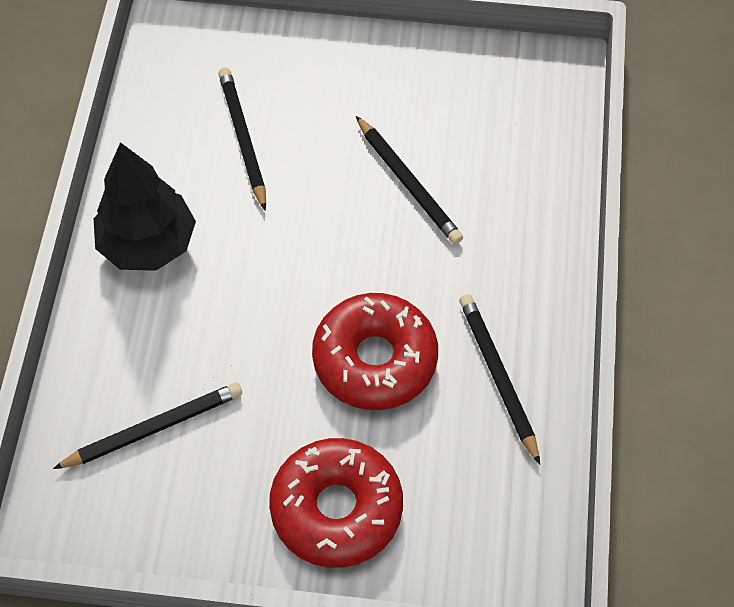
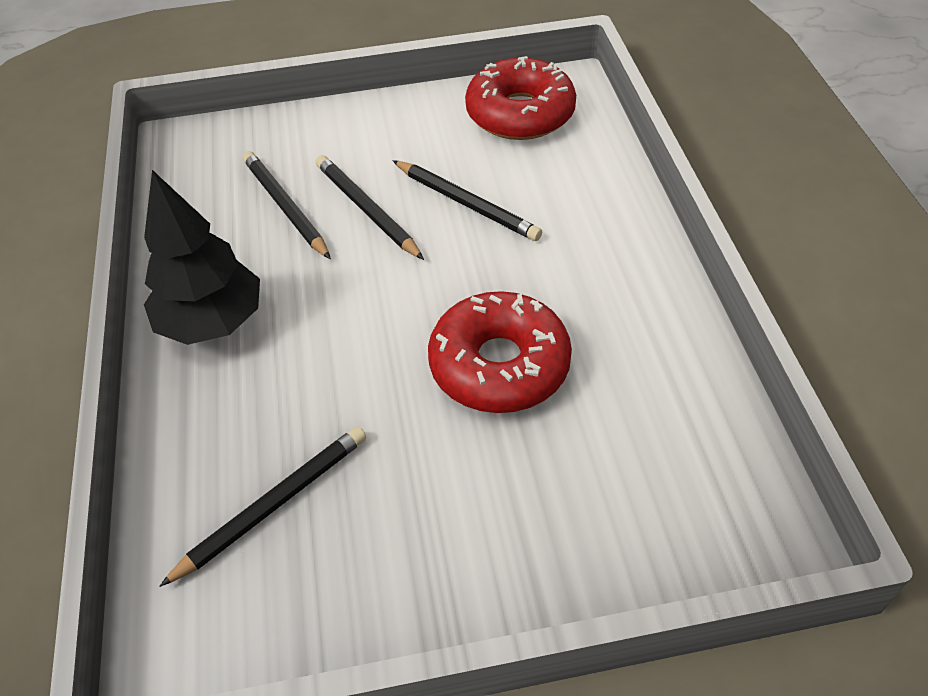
camera: 15 degrees left, 10 degrees down
(336, 509) = (520, 529): red donut -> red donut (520, 114)
(498, 376) = (635, 345): black pencil -> black pencil (367, 209)

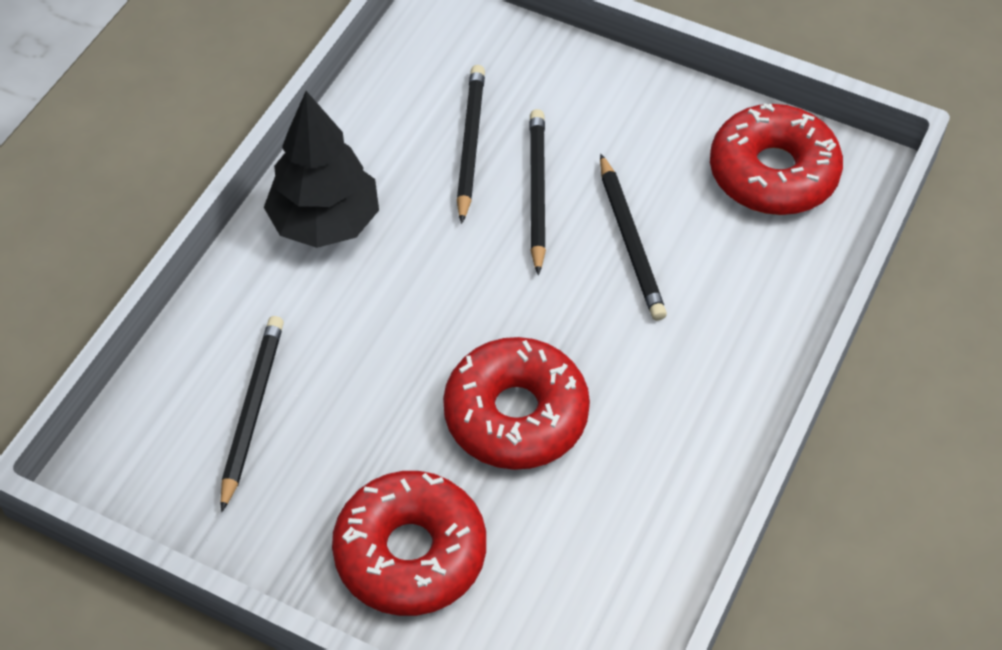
camera: 35 degrees right, 5 degrees up
(273, 504) = (252, 411): black pencil -> black pencil turned 75 degrees counterclockwise
(518, 525) = (410, 553): none -> red donut

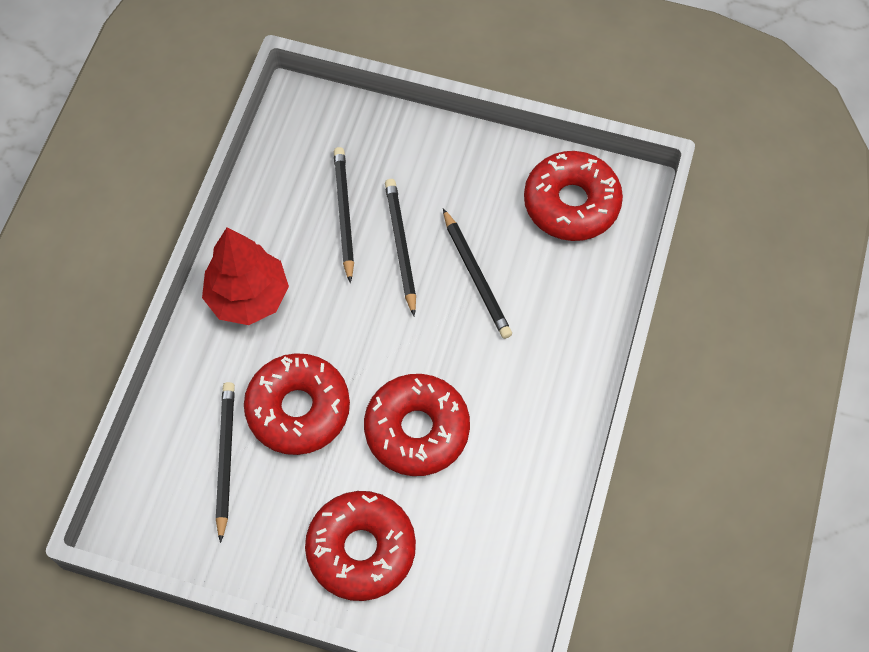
camera: 10 degrees left, 10 degrees up
(325, 223) = (248, 297): black tree -> red tree
(362, 365) = (298, 409): none -> red donut

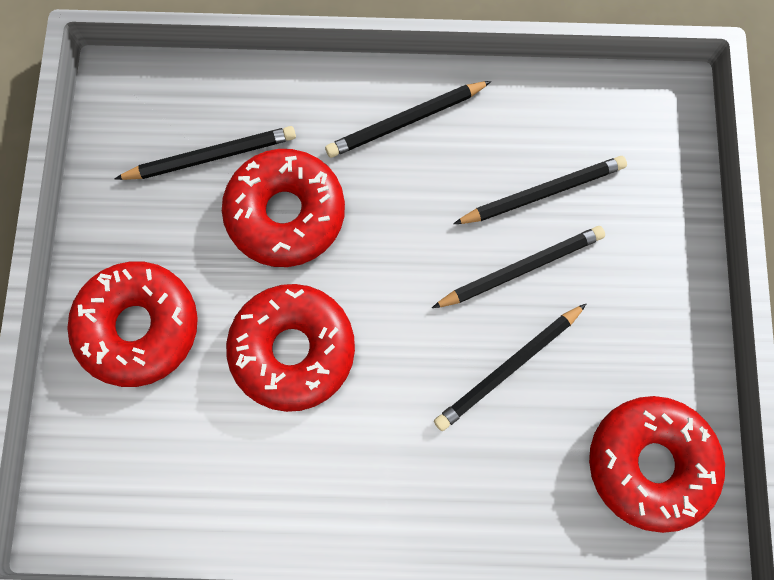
camera: 75 degrees right, 10 degrees up
(248, 297) = (405, 121): red tree -> black pencil

